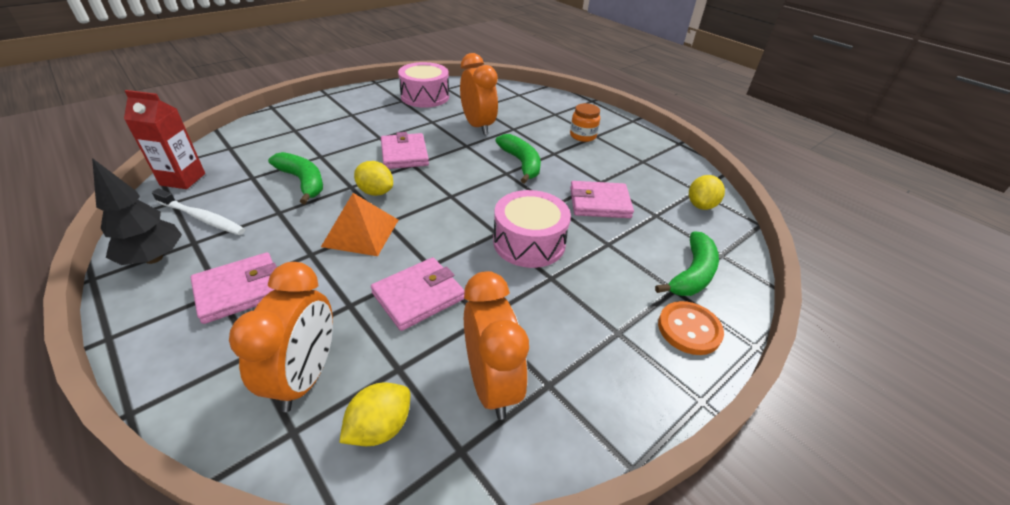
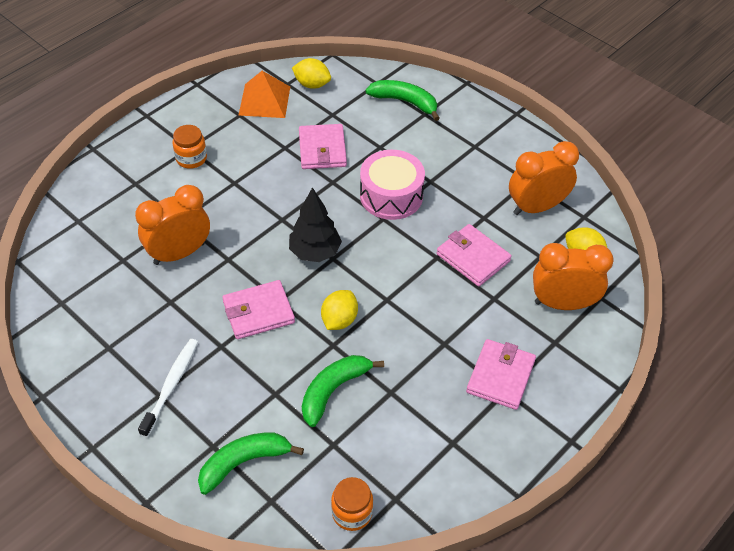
camera: 95 degrees left, 10 degrees up
(154, 258) = (482, 462): black tree -> black tree (315, 252)
(183, 179) = (352, 513): red carton -> orange jar
(202, 218) = (416, 454): white toothbrush -> white toothbrush (171, 385)
(239, 290) = (500, 376): pink wallet -> pink wallet turned 60 degrees clockwise
(361, 233) = (407, 315): orange pyramid -> orange pyramid (264, 100)
(425, 96) = (93, 323): pink drum -> none
(521, 163) = (261, 208): green banana -> green banana (244, 463)
(689, 329) = (461, 111): orange button -> none

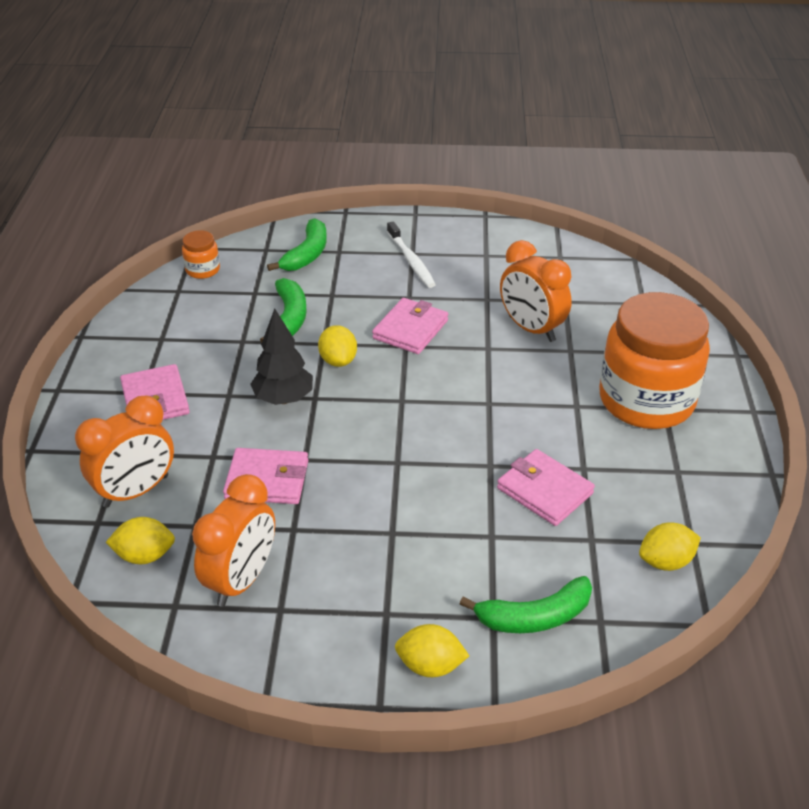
camera: 140 degrees right, 10 degrees down
(179, 253) = (531, 329): orange clock -> orange clock turned 120 degrees clockwise
(191, 158) = (646, 400): orange jar -> orange jar, size x2.40
(264, 100) = (680, 504): orange pyramid -> none
(315, 252) = (422, 395): black tree -> black tree (284, 399)
(391, 195) = (415, 489): pink drum -> none
(476, 113) = (430, 665): none -> yellow lemon

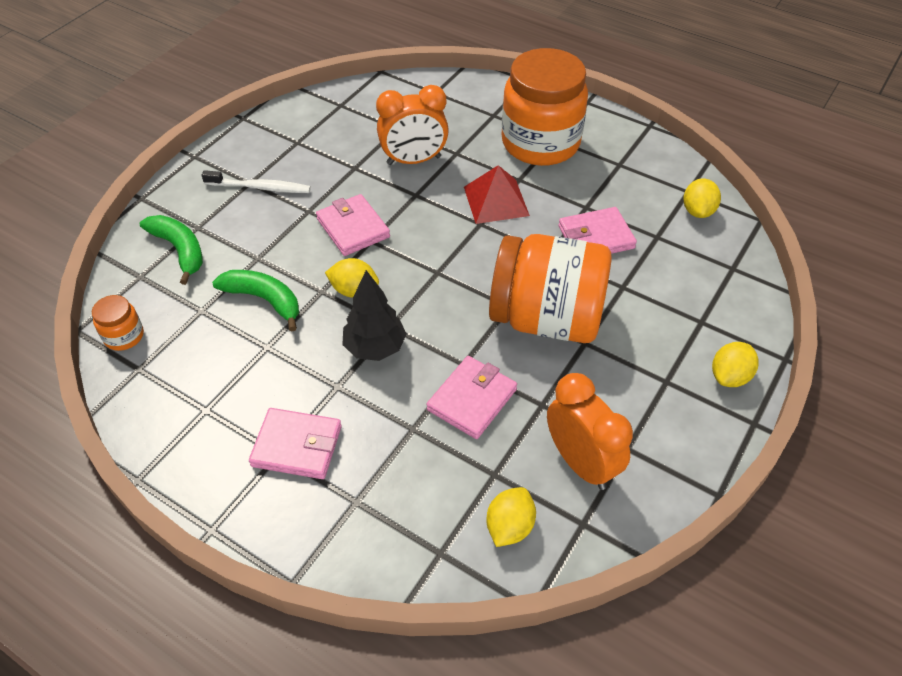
camera: 60 degrees left, 10 degrees up
(136, 491) = (420, 506): orange clock -> none
(401, 494) = (546, 318): none -> orange jar
(529, 401) = (496, 201): none -> red pyramid
(534, 617) = (712, 299): green banana -> none

